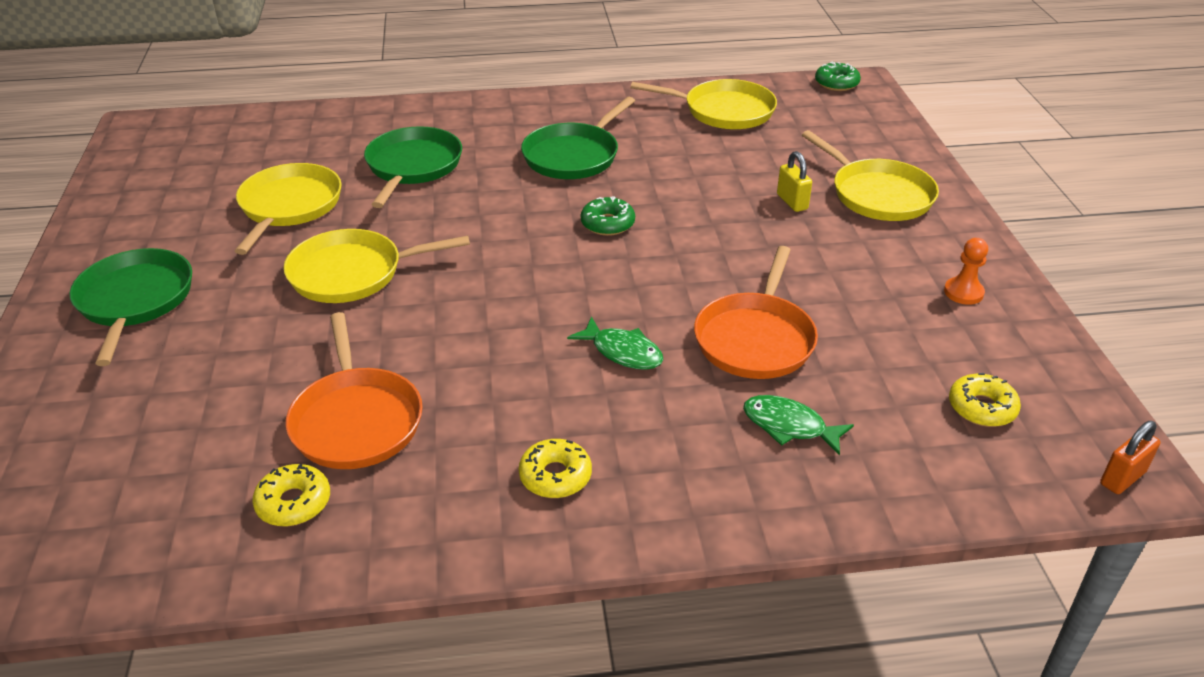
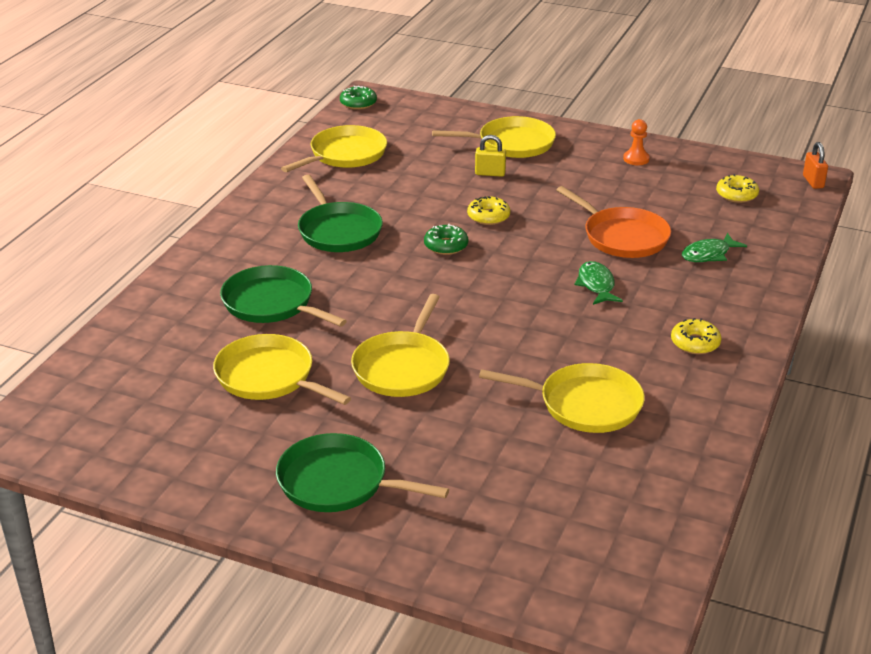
camera: 60 degrees left, 5 degrees down
(293, 503) = (650, 447): yellow donut -> yellow donut (488, 216)
(356, 420) = (585, 404): orange pan -> yellow pan
(622, 352) = (596, 285): green fish -> green fish turned 75 degrees counterclockwise

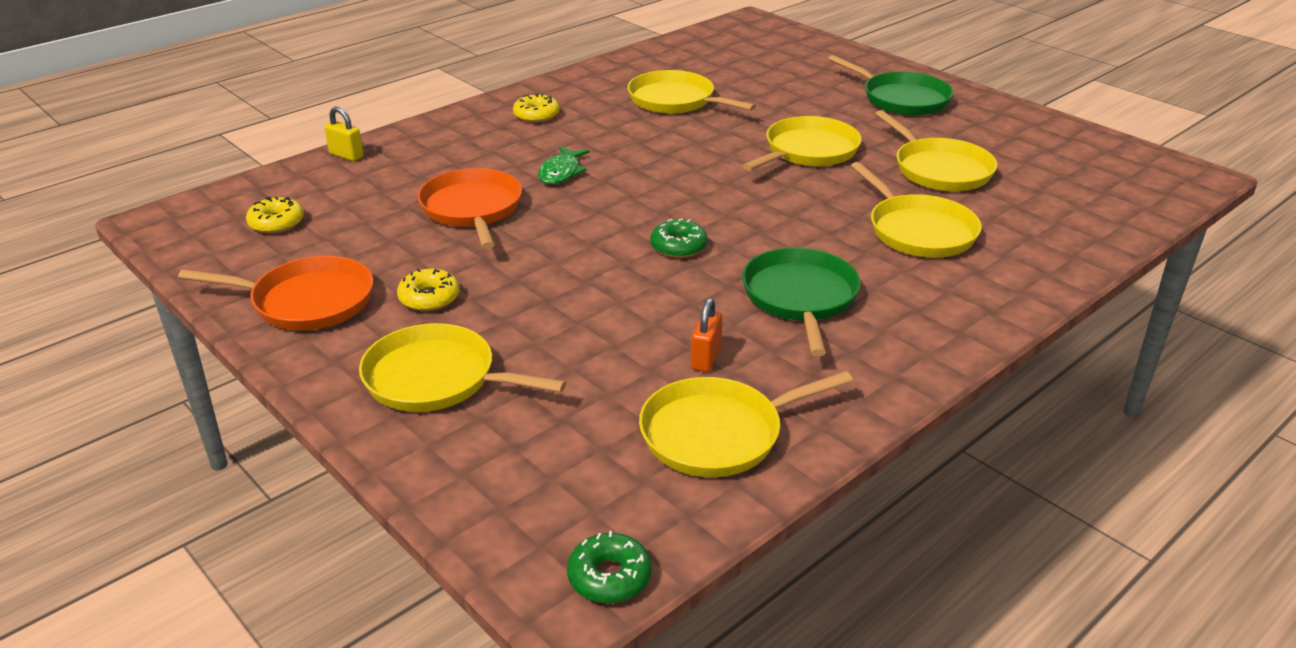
camera: 155 degrees left, 0 degrees up
(271, 303) = (918, 231): green pan -> yellow pan
(488, 216) = (594, 269): yellow donut -> yellow donut (429, 298)
(490, 173) = (526, 332): yellow padlock -> yellow padlock (346, 155)
(636, 159) = (307, 301): orange pawn -> orange pan
(708, 254) = (413, 173): green fish -> none
(813, 182) = (168, 216): orange padlock -> orange padlock (706, 358)

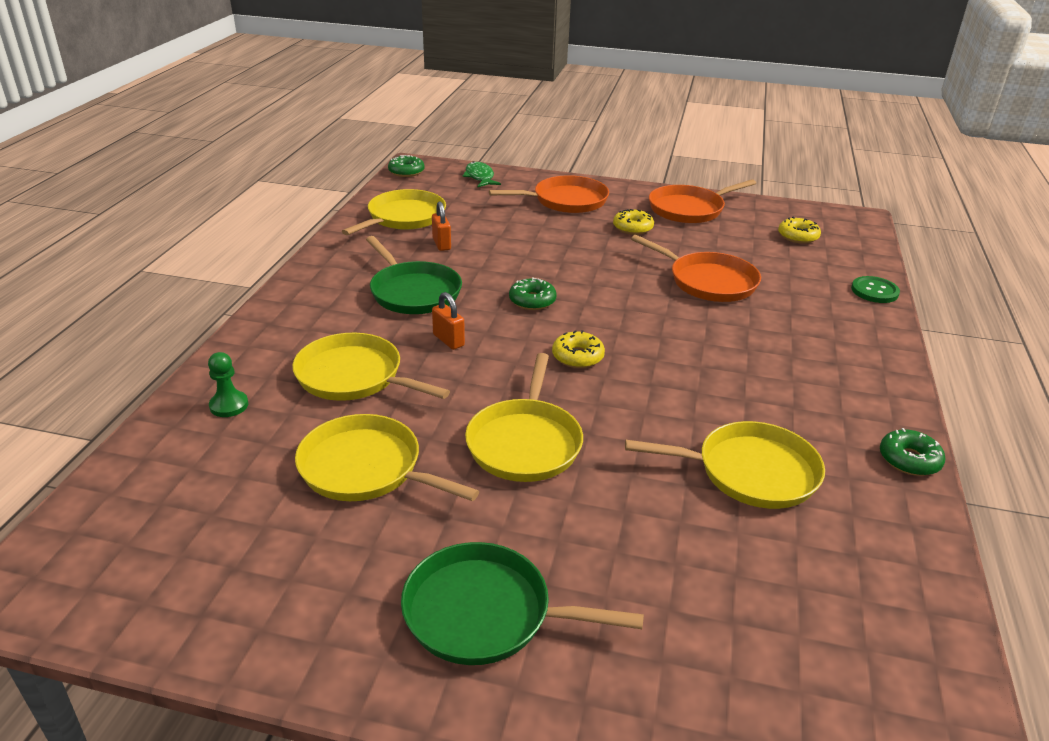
camera: 145 degrees right, 0 degrees up
(346, 155) = (874, 291): yellow padlock -> green button
(436, 379) = (566, 201): yellow pan -> orange pan
(536, 115) = (835, 388): yellow donut -> yellow donut (577, 357)
(561, 172) = (704, 332): green fish -> green fish (480, 177)
(568, 79) = (909, 460): none -> green donut
(804, 235) = (448, 340): none -> orange padlock
(1046, 240) = (229, 405): none -> green pawn

